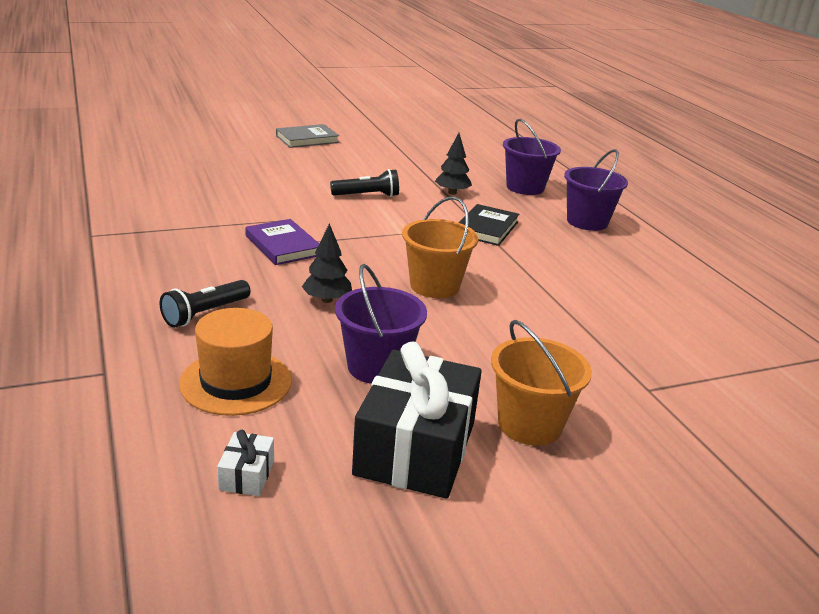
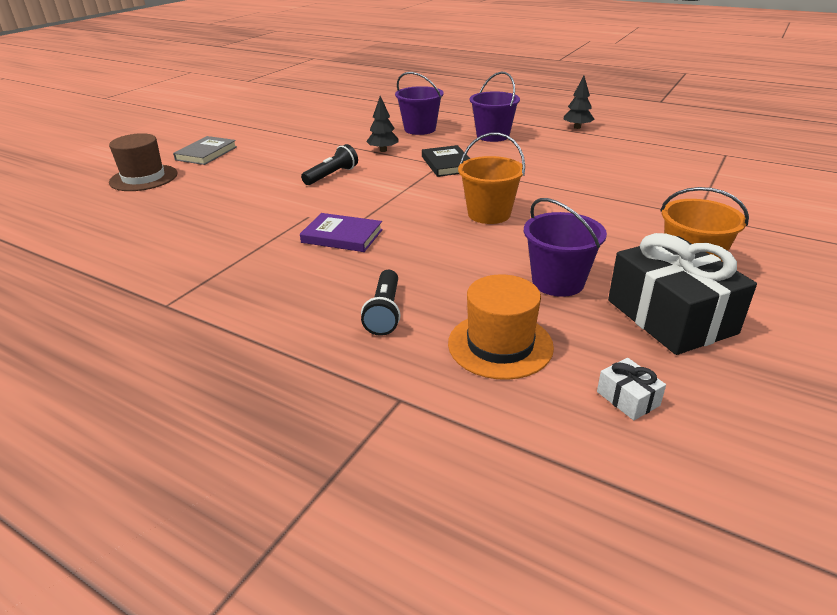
camera: 35 degrees left, 5 degrees up
(231, 141) = (143, 178): none -> brown hat
(326, 300) = (445, 257): black tree -> black tree (577, 127)

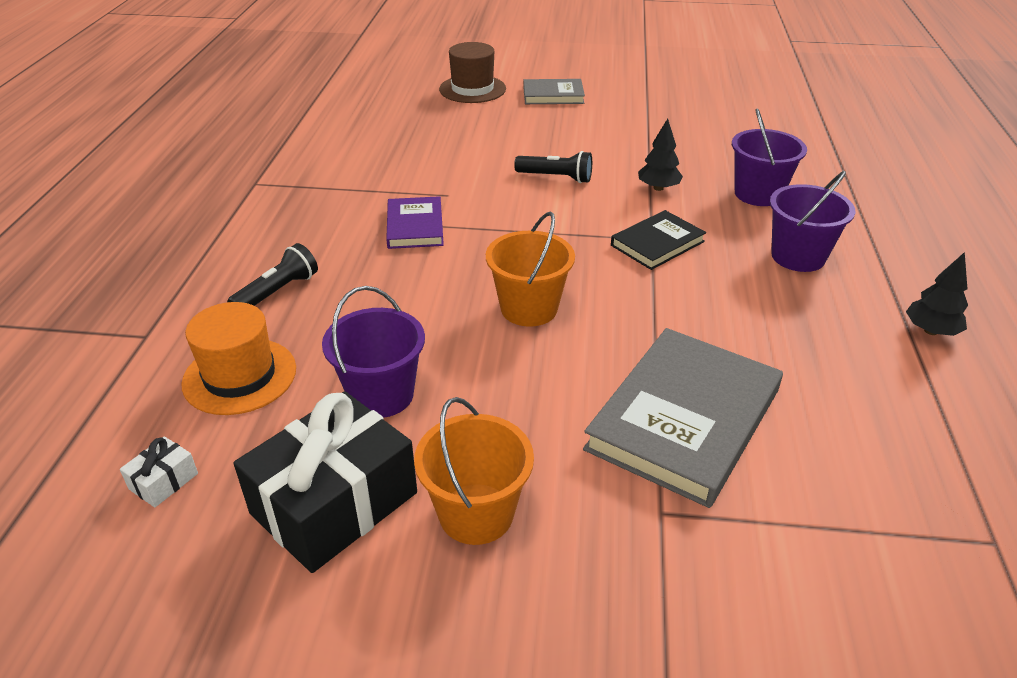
camera: 65 degrees right, 5 degrees up
(384, 312) = (277, 292): black flashlight -> black flashlight turned 150 degrees clockwise
(623, 193) = (684, 419): none -> grey book

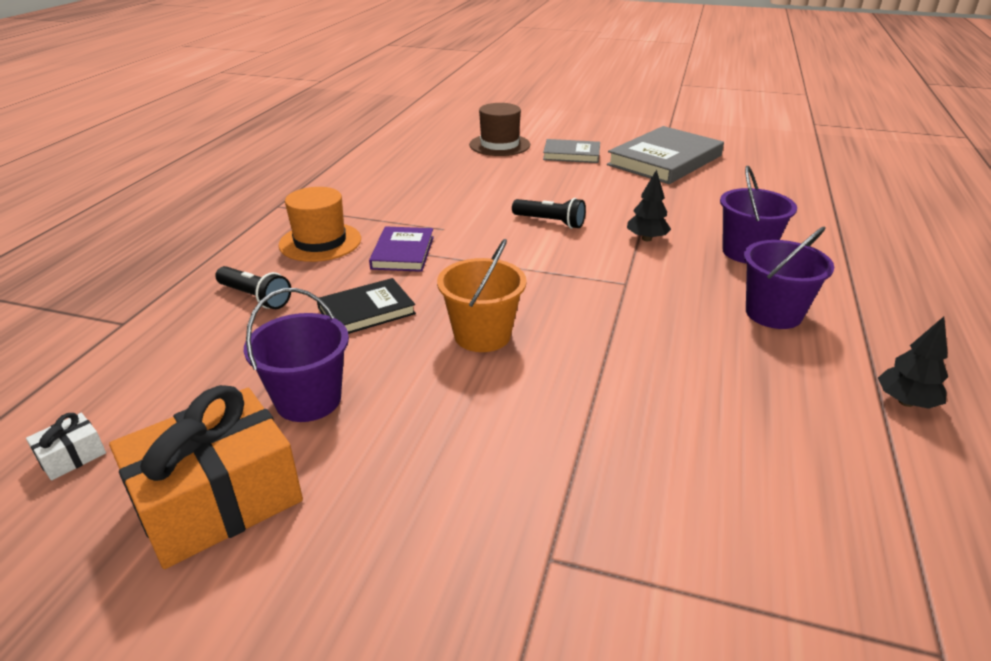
camera: 10 degrees right, 5 degrees down
(239, 376) = (187, 367): orange hat -> orange hat (320, 242)
(277, 292) = (255, 297): black flashlight -> black flashlight turned 75 degrees clockwise
(334, 503) = (218, 500): black gift -> orange gift
(476, 513) = (353, 531): orange bucket -> none
(657, 243) = (630, 288): black book -> black book (366, 311)
(684, 419) = (605, 462): grey book -> grey book (664, 160)

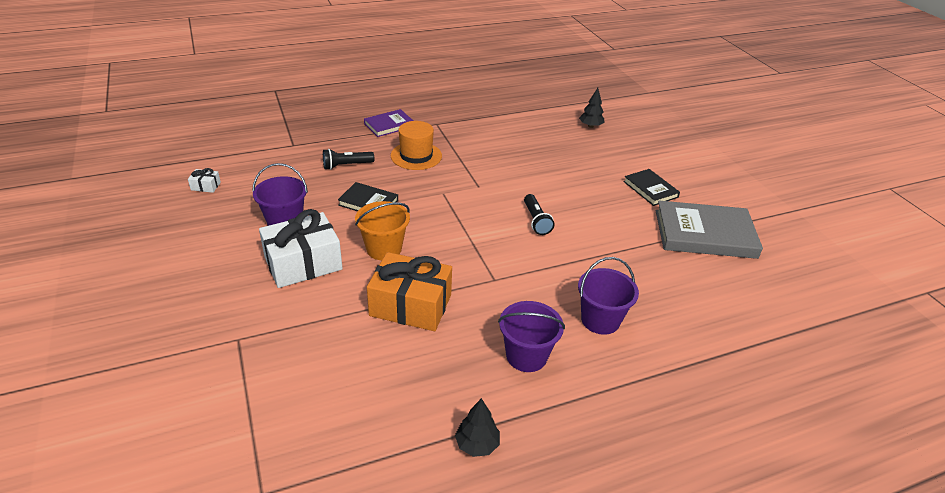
camera: 50 degrees right, 5 degrees up
(218, 500) = (208, 233): orange gift -> orange gift (410, 305)
(255, 297) = (346, 165): black flashlight -> black flashlight turned 75 degrees clockwise
(403, 252) = (436, 186): purple book -> purple book (389, 125)
(432, 417) = (303, 263): none -> white gift
(499, 145) = (620, 155): brown hat -> none
(571, 154) = (650, 189): grey book -> black book
(646, 239) = (563, 268): black tree -> black tree (590, 126)

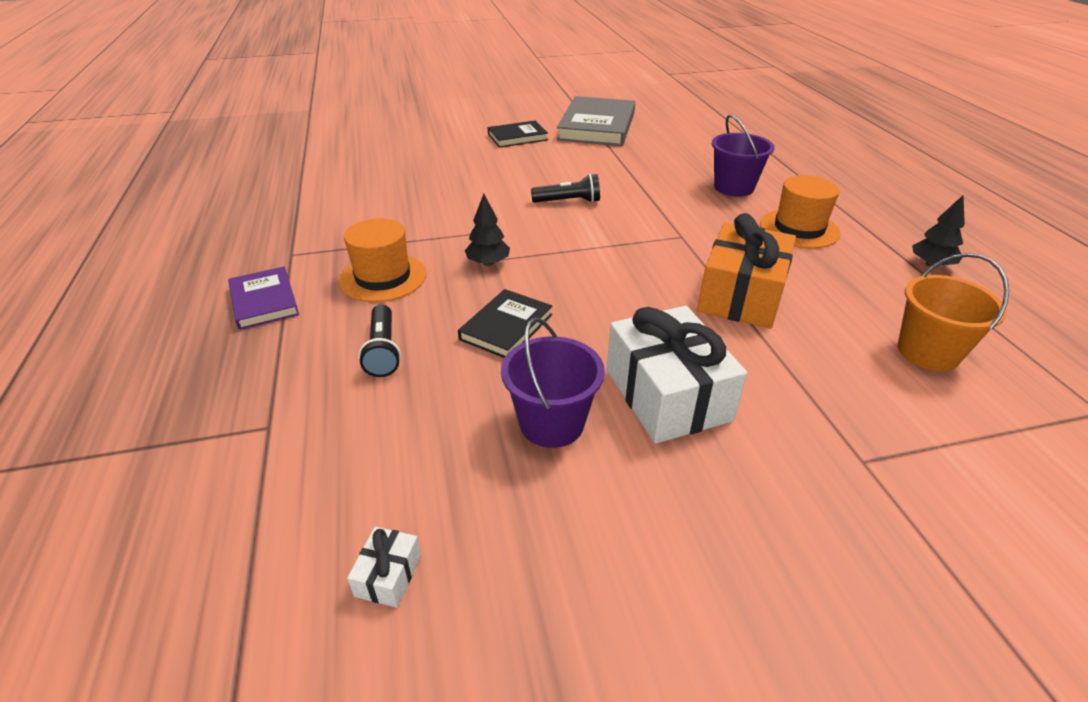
camera: 80 degrees left, 0 degrees up
(384, 249) = (626, 314): orange bucket -> orange bucket (928, 352)
(526, 356) = (799, 229): purple bucket -> orange hat
(590, 126) = (369, 148): black tree -> black tree (488, 263)

